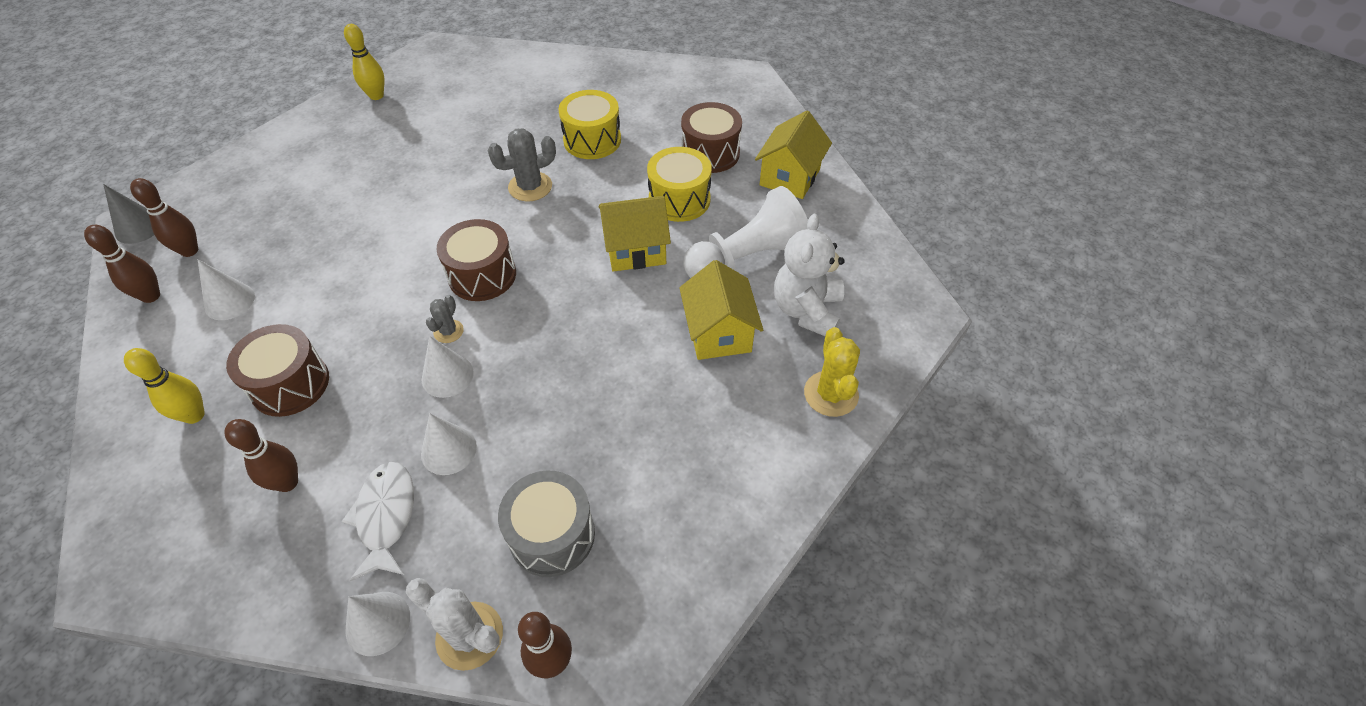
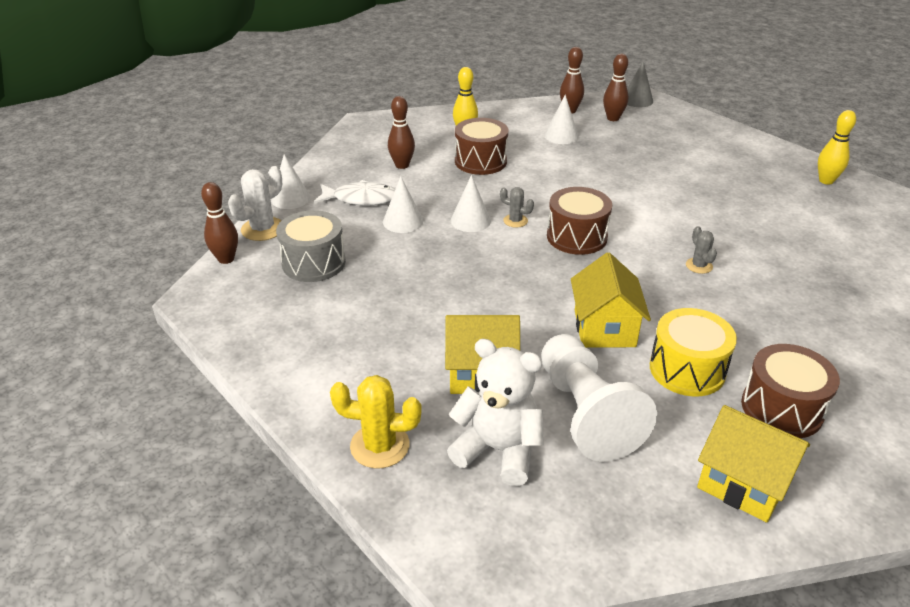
camera: 100 degrees right, 15 degrees down
(530, 187) = (699, 266): grey cactus -> grey cactus, size x0.58
(592, 140) = (786, 311): yellow drum -> none

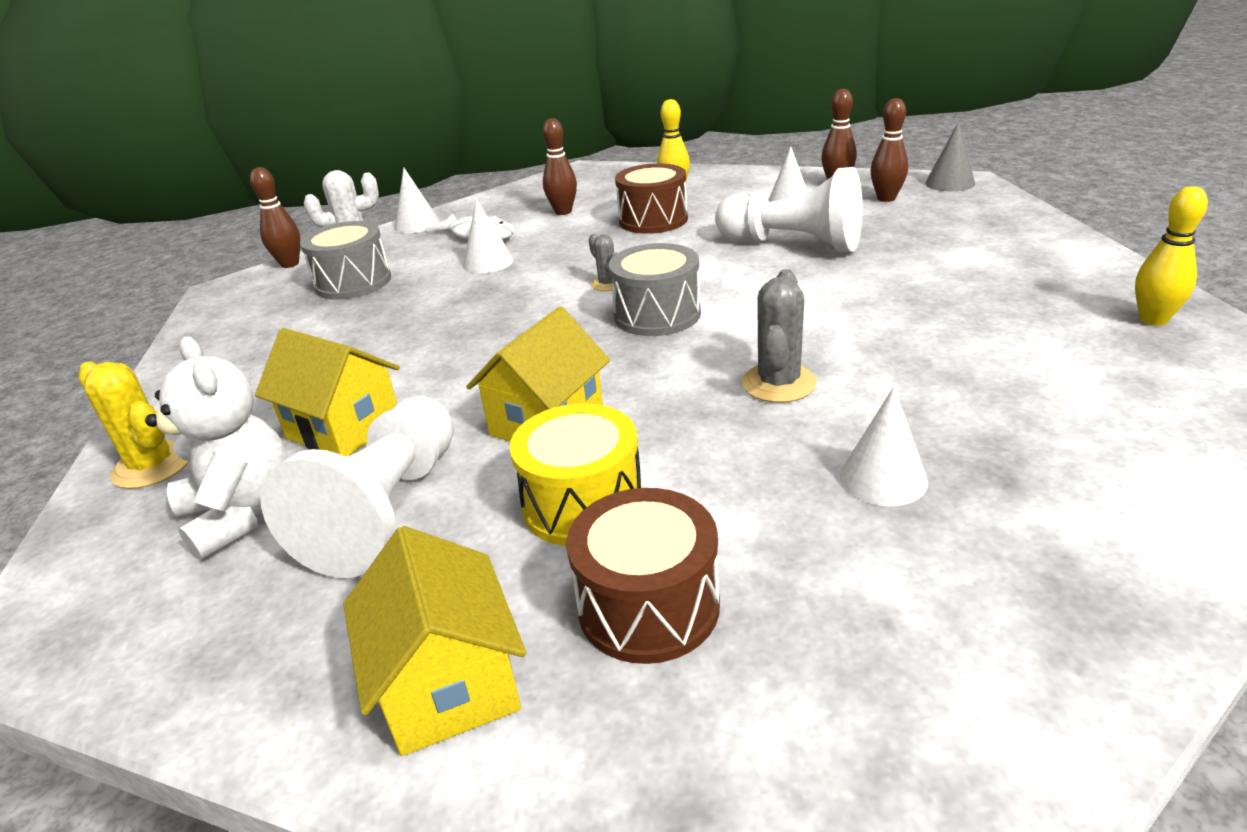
camera: 35 degrees right, 5 degrees down
(470, 220) = (558, 274): white cone -> white cone (883, 478)
(576, 237) = (657, 315): brown drum -> grey drum
(597, 165) = (793, 244): none -> white pawn
(699, 266) = (778, 383): grey cactus -> grey cactus, size x1.72

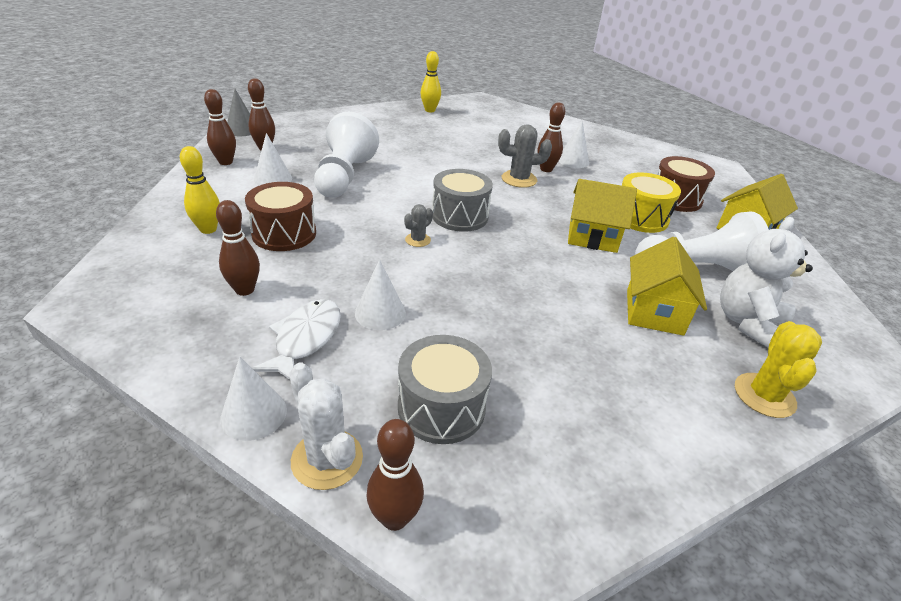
camera: 115 degrees left, 5 degrees up
(828, 425) = (546, 169): none -> brown bowling pin

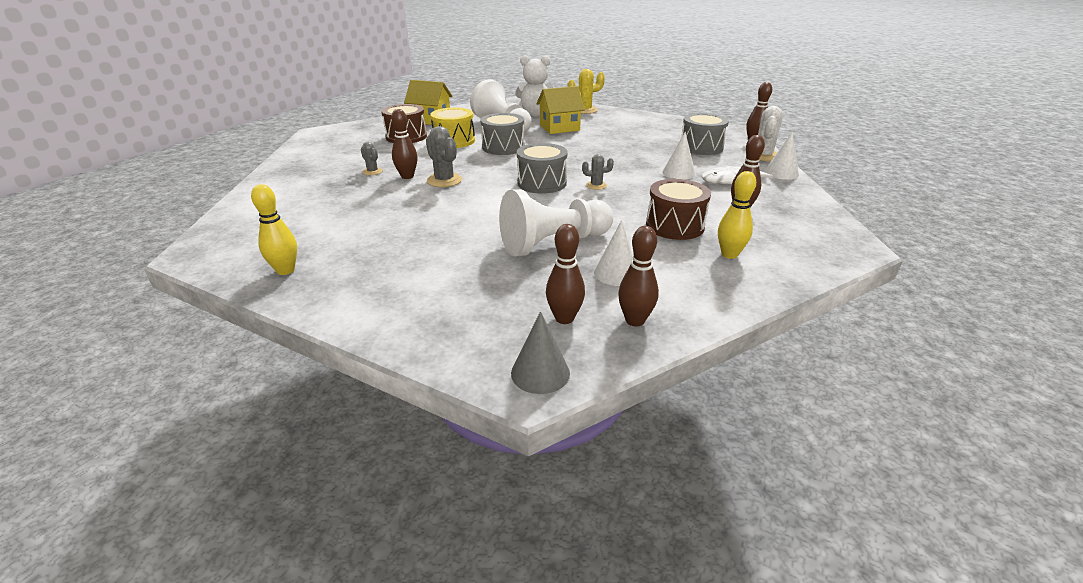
camera: 120 degrees left, 5 degrees down
(573, 161) = (372, 171): white cone -> grey cactus
(592, 237) = (503, 147): yellow house -> grey drum

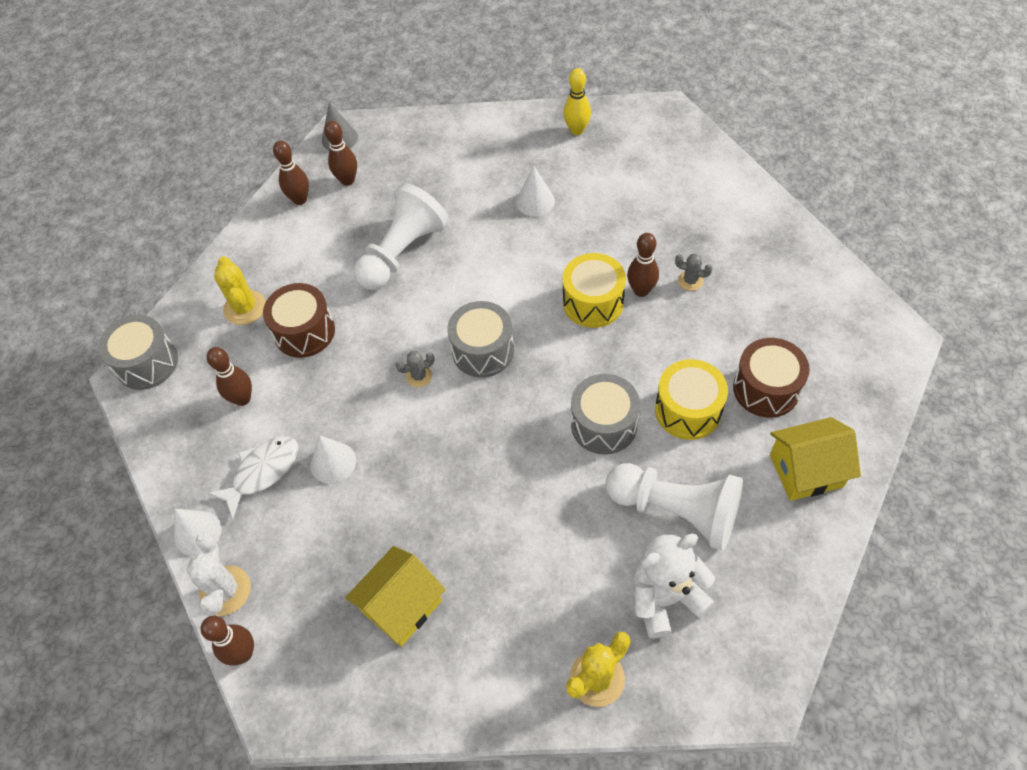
camera: 155 degrees right, 25 degrees up
(444, 180) = (593, 302): grey cactus -> yellow drum
(559, 128) = (580, 549): yellow house -> yellow house (401, 606)
(616, 273) = (332, 239): white cone -> white cone (535, 201)
(701, 147) = (323, 579): grey drum -> grey drum (147, 363)
(729, 254) = (245, 308): yellow bowling pin -> yellow cactus

